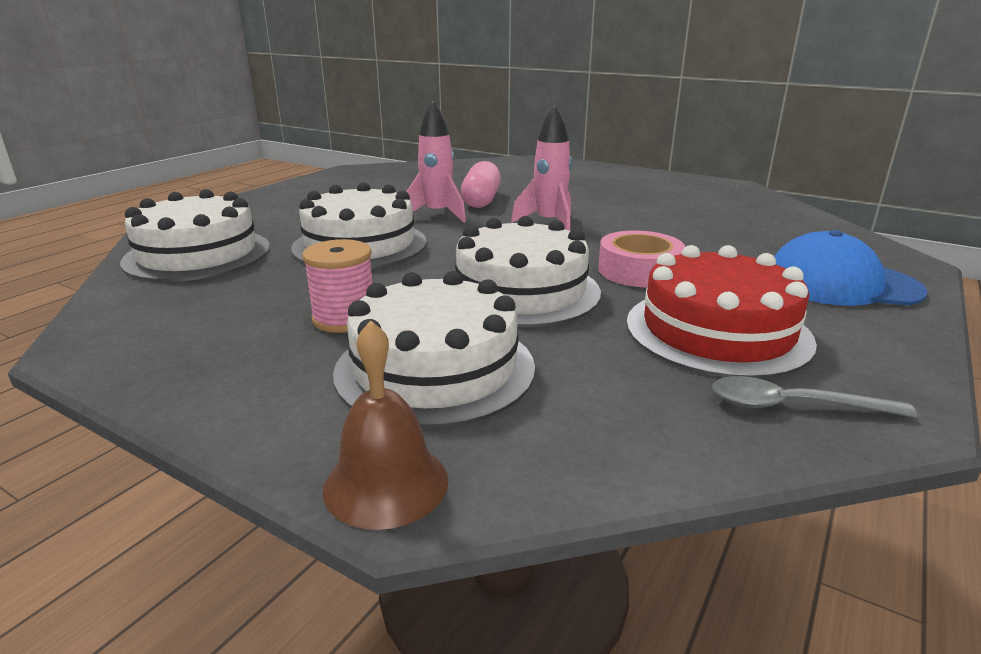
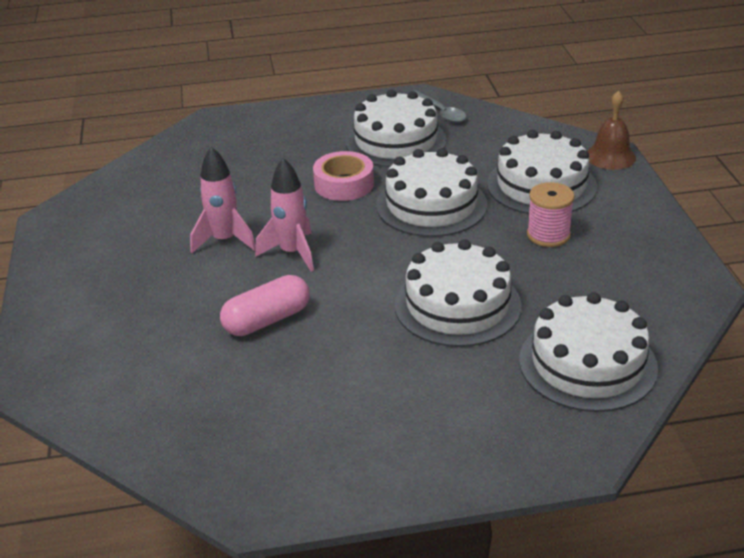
camera: 130 degrees left, 10 degrees up
(437, 215) = (342, 316): pink rocket -> pink rocket (224, 240)
(717, 331) = (395, 141): red cake -> white cake
(841, 284) = (280, 128): blue cap -> none

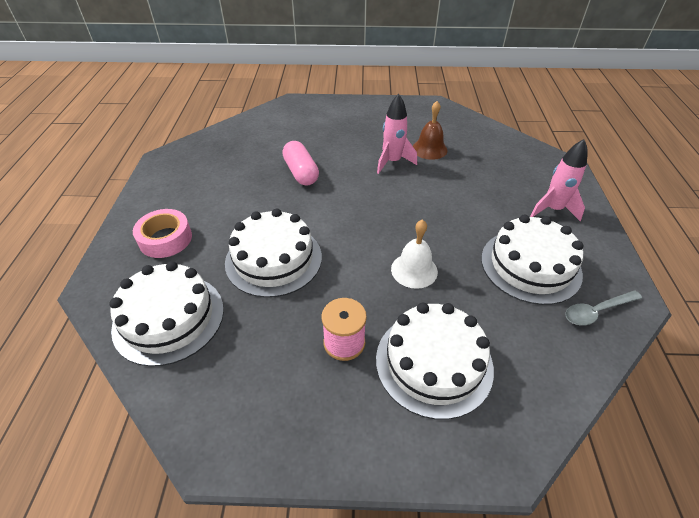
camera: 100 degrees right, 10 degrees up
(292, 253) = (368, 188): pink rocket -> pink rocket (553, 209)
(344, 184) = (456, 223): pink tape -> pink tape (165, 239)
(431, 205) = (414, 270): white cake -> white bell
(610, 156) = (491, 459): brown bell -> brown bell (429, 149)

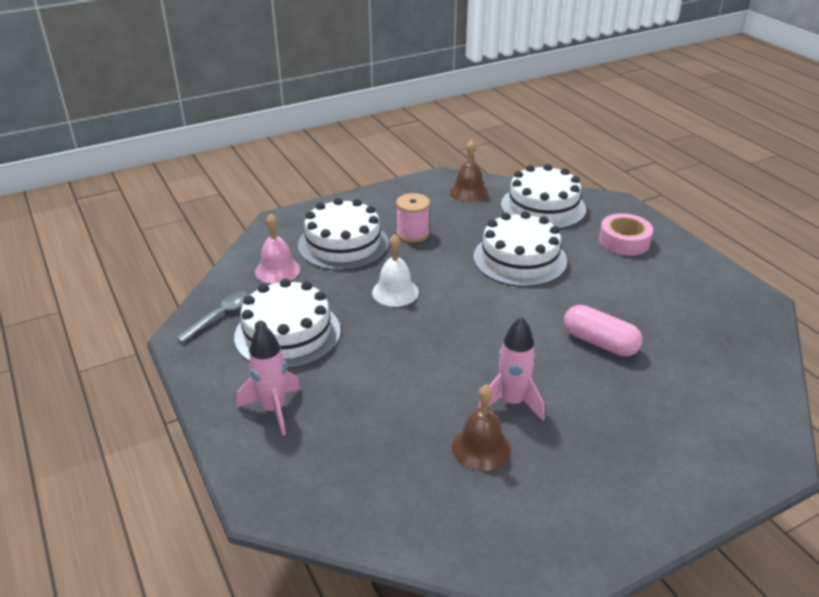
camera: 150 degrees right, 10 degrees down
(213, 393) = (468, 192): none -> brown bell
(526, 352) = (277, 270): none -> pink bell

